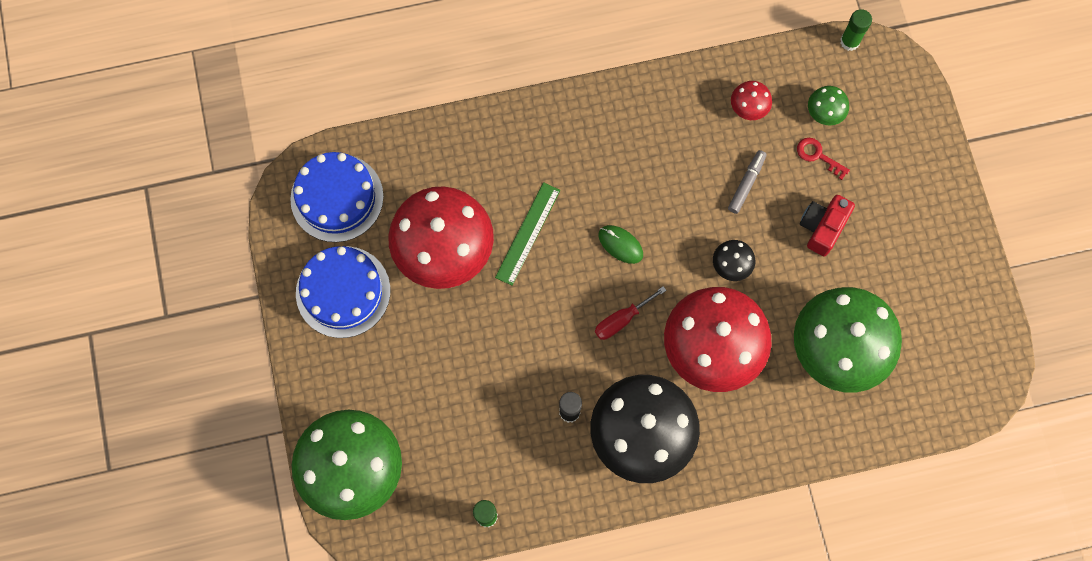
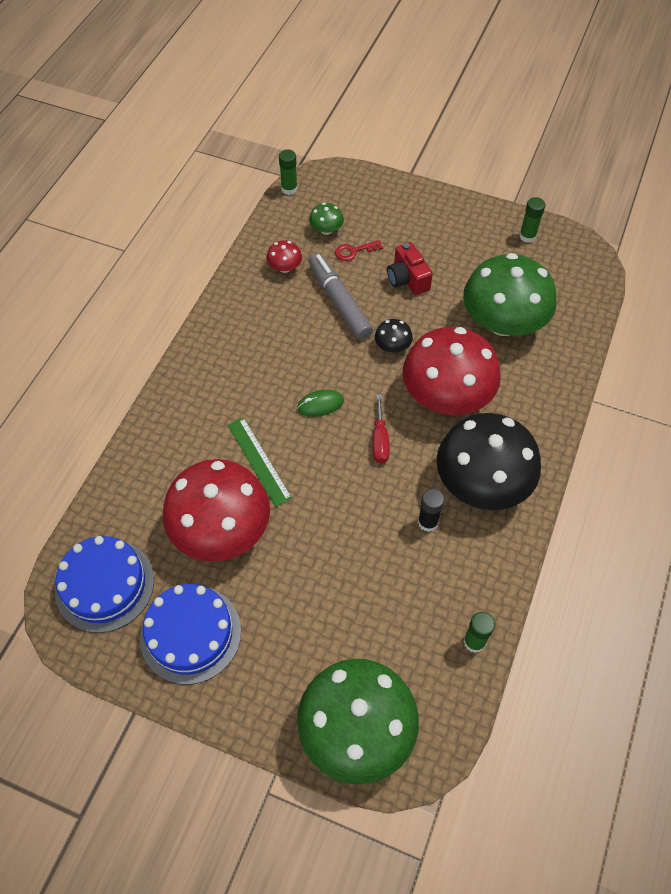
camera: 55 degrees left, 15 degrees down
(746, 184) = (339, 301): grey marker -> grey marker, size x1.79
(970, 308) = (527, 236): none -> green glue stick

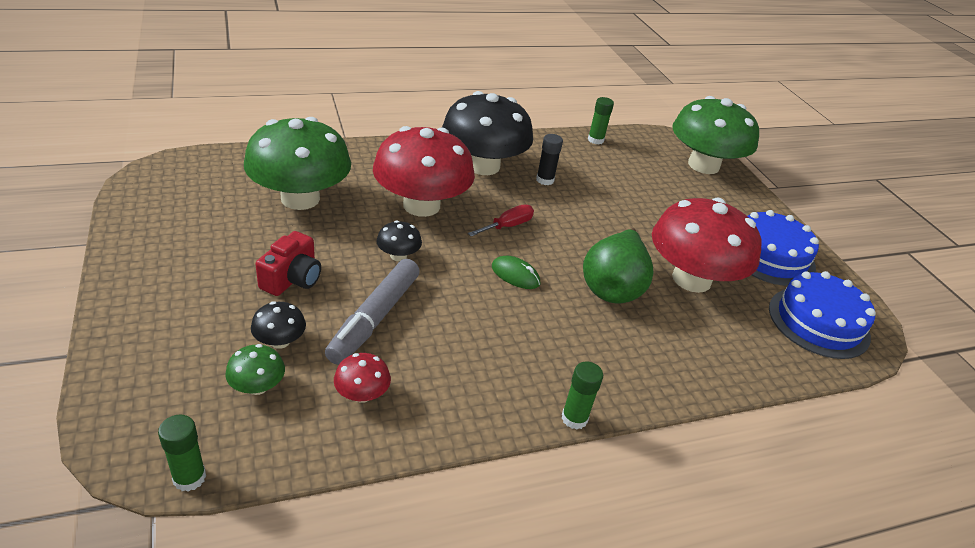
camera: 135 degrees left, 20 degrees down
(259, 460) = (612, 287): green ruler -> green pear
(354, 251) = (280, 341): red key -> black mushroom
(527, 236) = (151, 215): green glue stick -> green glue stick (574, 418)

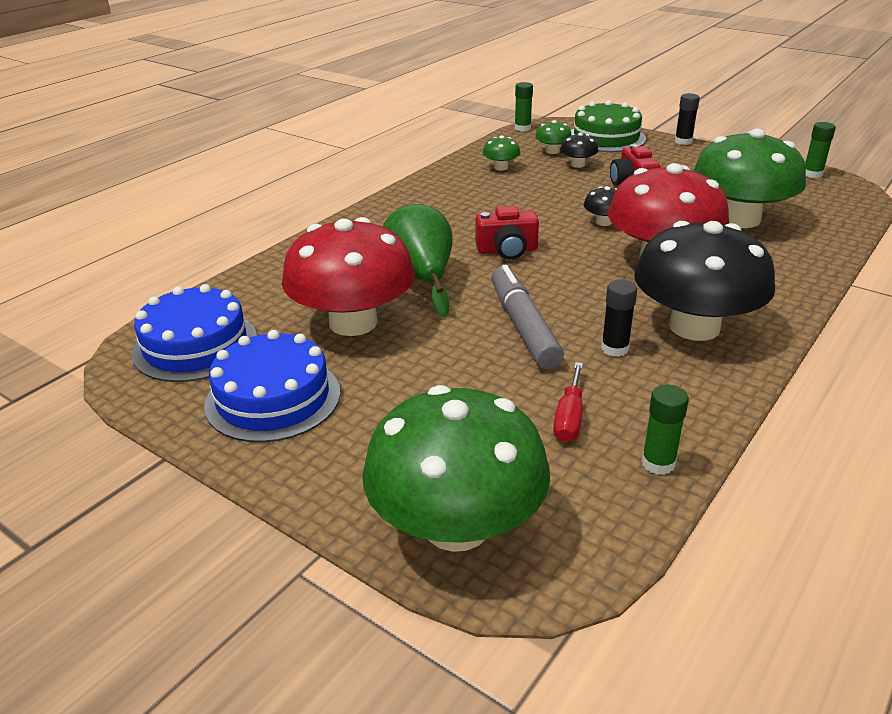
camera: 150 degrees right, 5 degrees down
(104, 303) = (683, 141): none -> black glue stick
(151, 370) = (606, 137): none -> green cake
(362, 394) = (501, 167): red mushroom -> green mushroom
(374, 318) = (552, 191): grey marker -> grey marker (523, 326)
(507, 226) = (570, 281): red screwdriver -> red screwdriver (569, 418)
(515, 275) = (507, 250): green mouse -> red camera
(574, 418) = (373, 203): green glue stick -> green glue stick (812, 174)

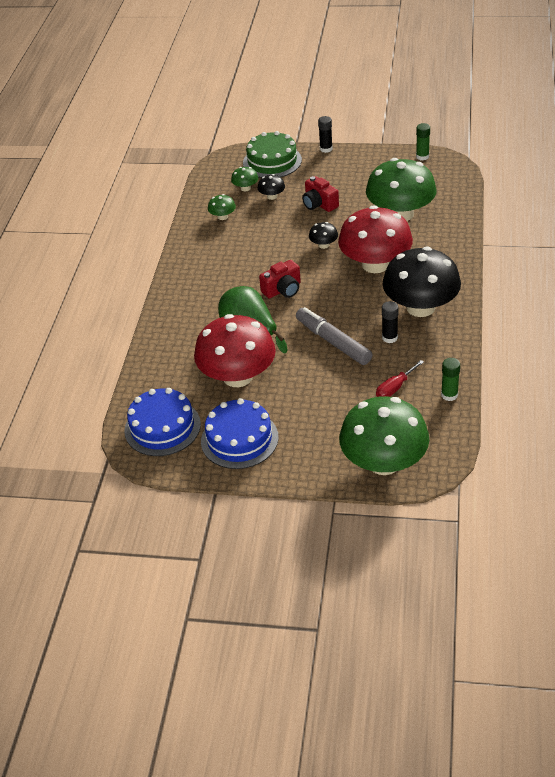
camera: 25 degrees left, 10 degrees up
(522, 128) = (206, 170): green glue stick -> none
(569, 418) = (395, 388): red screwdriver -> red screwdriver turned 60 degrees clockwise

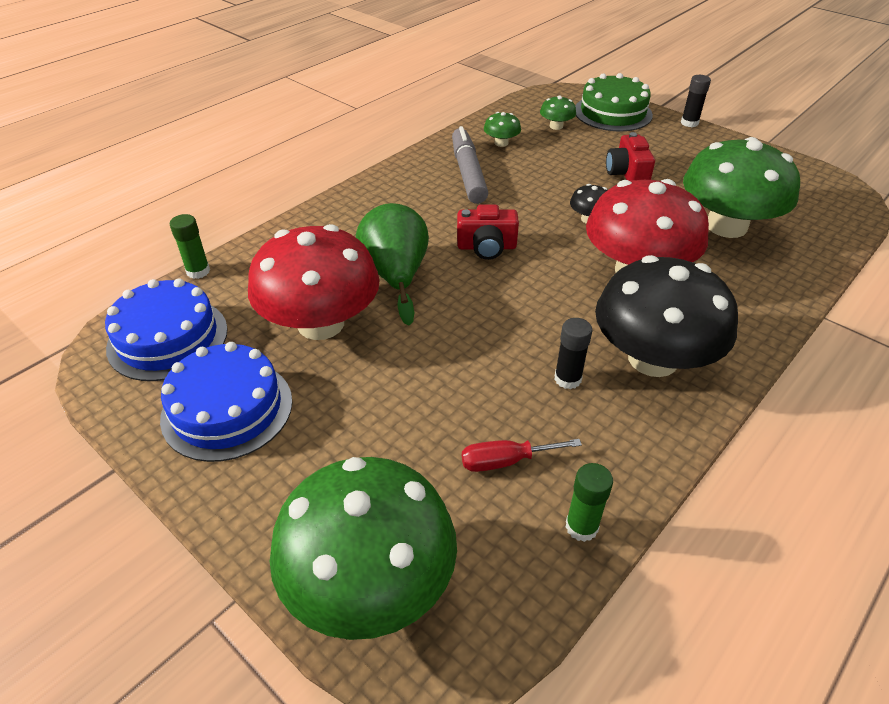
camera: 30 degrees right, 0 degrees up
(272, 196) = (578, 145): black mushroom -> none
(333, 342) = (483, 343): grey marker -> grey marker (468, 173)
(422, 156) = (813, 174): green glue stick -> green glue stick (198, 271)

